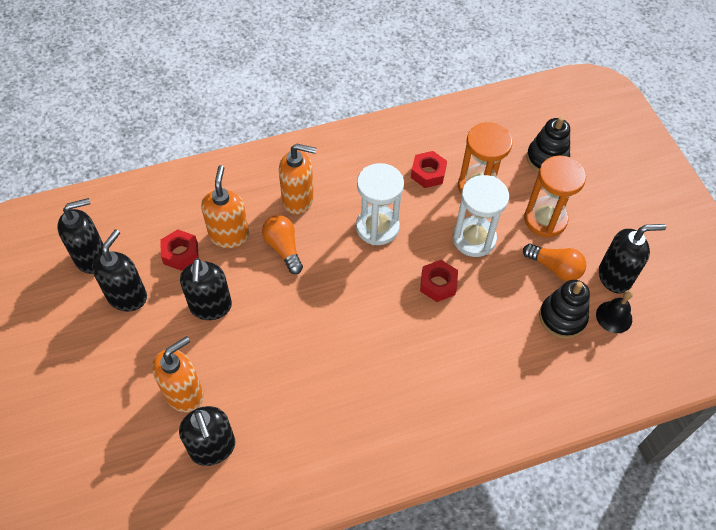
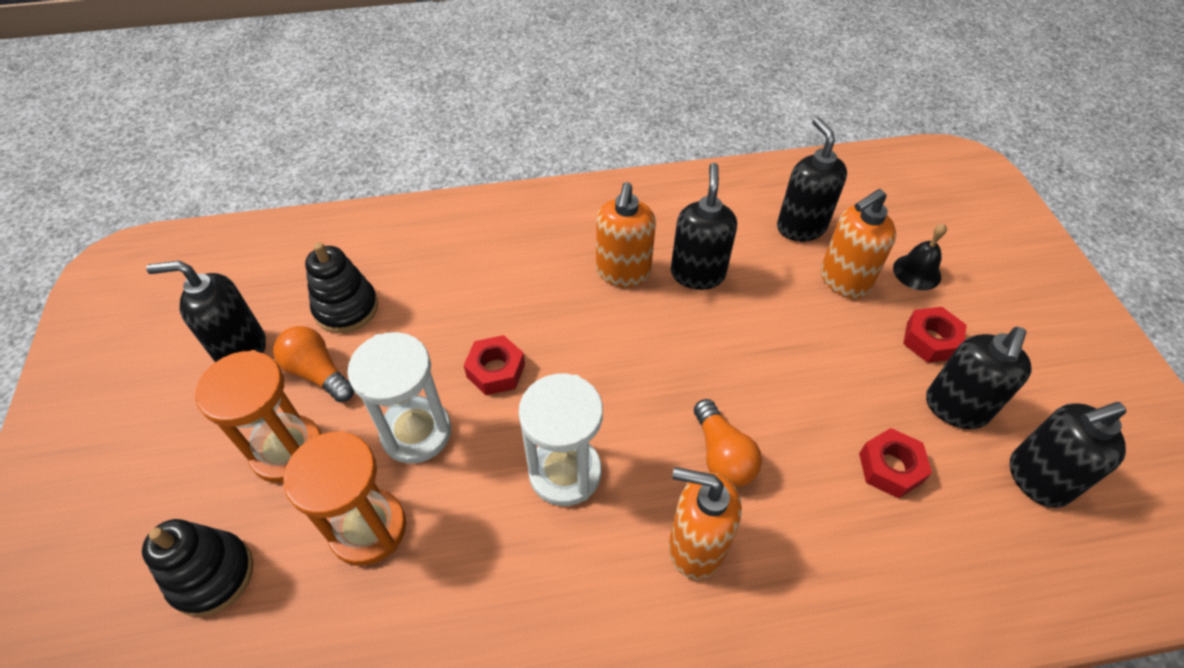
camera: 170 degrees left, 5 degrees down
(210, 307) = (827, 378): black soap dispenser -> black soap dispenser (697, 274)
(229, 235) = (814, 490): orange soap dispenser -> orange soap dispenser (623, 272)
(428, 173) = (447, 572): red nut -> red nut (930, 340)
(614, 317) = (279, 301): black bell -> black bell (917, 272)

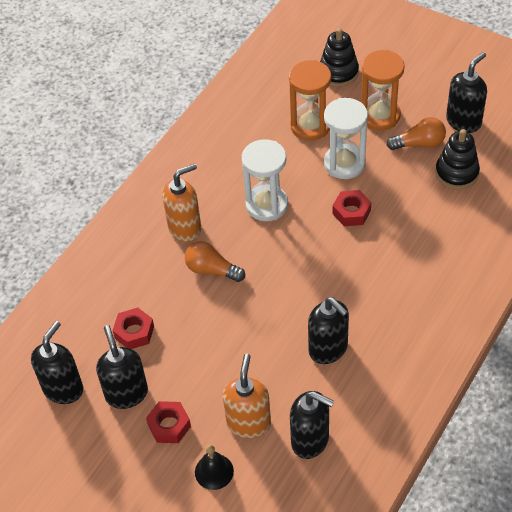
camera: 135 degrees right, 0 degrees up
(623, 272) = (365, 312): orange soap dispenser -> none

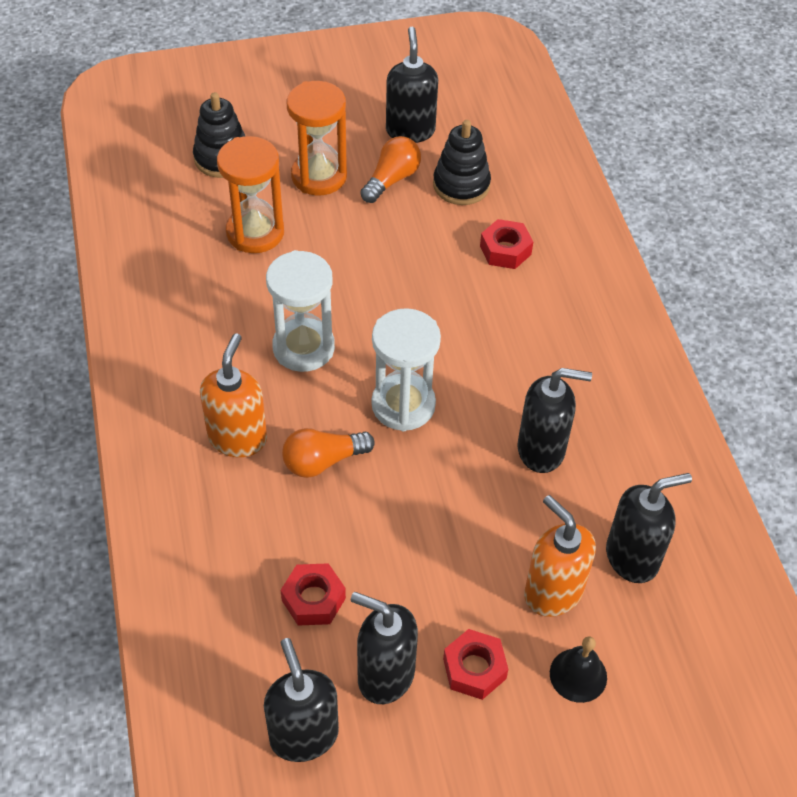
camera: 50 degrees left, 0 degrees up
(344, 163) = (338, 248): white hourglass -> white hourglass (403, 405)
(351, 212) = (403, 293): red nut -> red nut (505, 250)

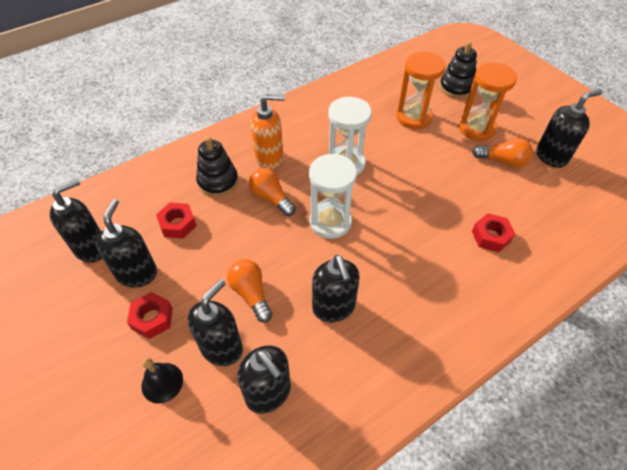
camera: 70 degrees right, 0 degrees up
(461, 185) = (528, 196): black stacking toy -> black stacking toy (218, 182)
(483, 535) = (251, 294): none -> orange light bulb
(552, 592) = (222, 348): orange soap dispenser -> black soap dispenser

